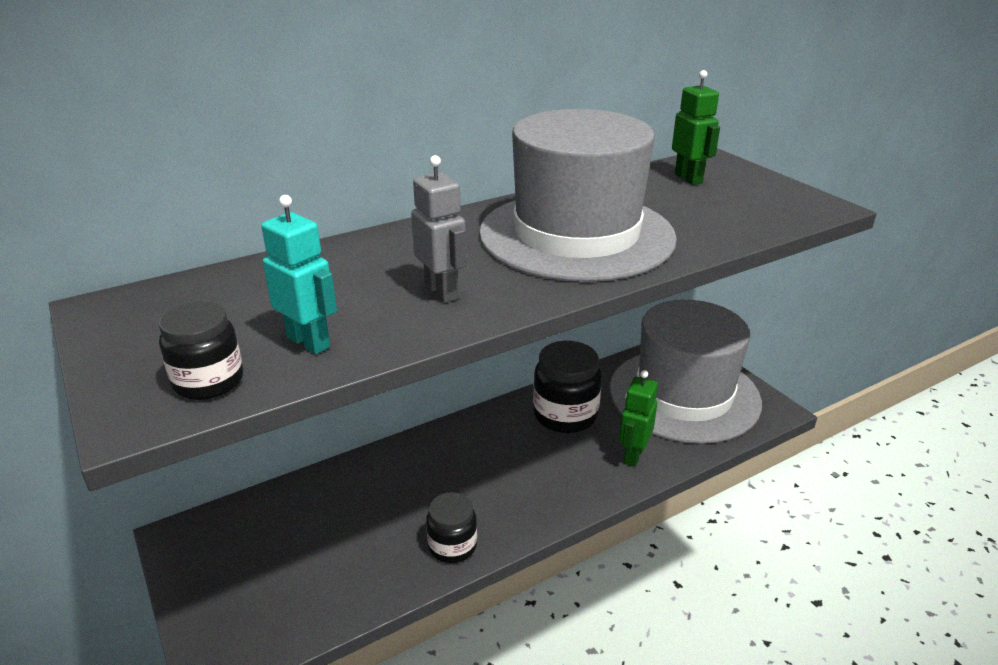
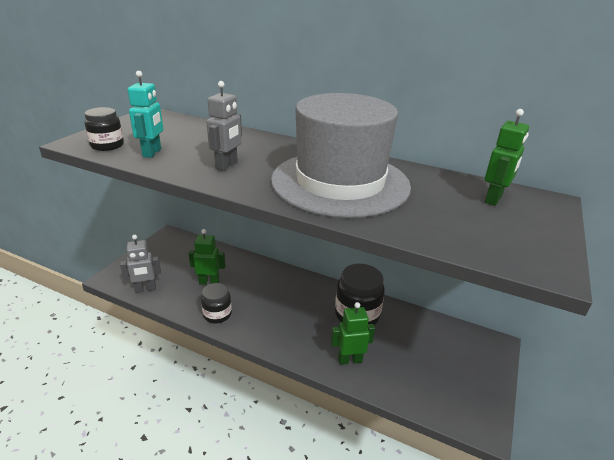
camera: 55 degrees right, 0 degrees up
(305, 618) = (145, 289): none -> grey robot
(368, 529) = (209, 282): none -> green robot
(684, 395) = (439, 364): grey hat -> none

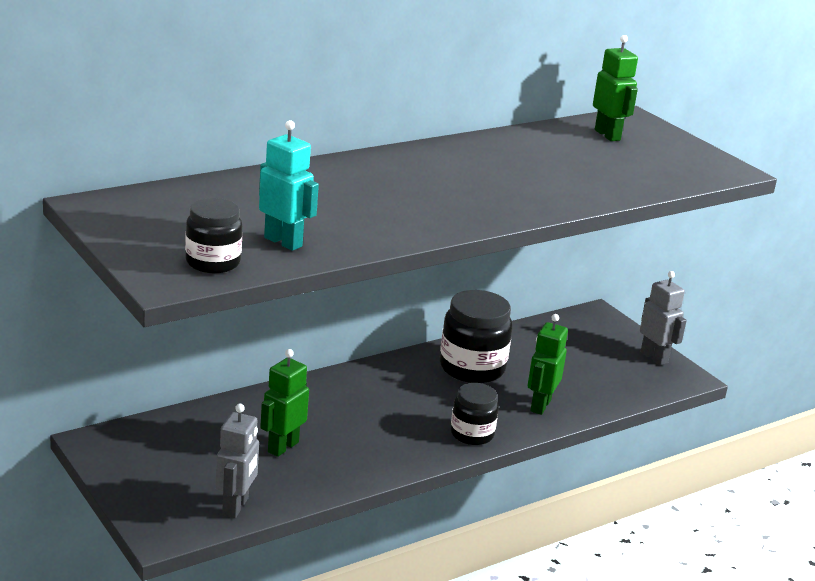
camera: 60 degrees left, 5 degrees down
(217, 314) = (366, 464): black jar -> black jar (472, 434)
(227, 166) = (386, 214): grey robot -> grey robot (654, 357)
(340, 182) = (500, 177): grey hat -> none

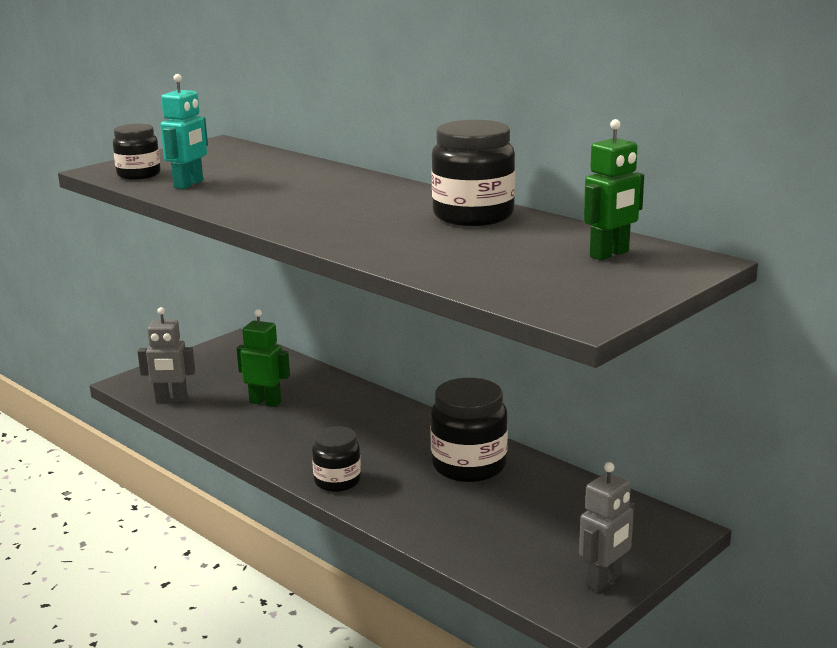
camera: 80 degrees right, 5 degrees down
(487, 152) = (473, 216): none -> black jar
(540, 405) = (420, 512): green robot -> none

